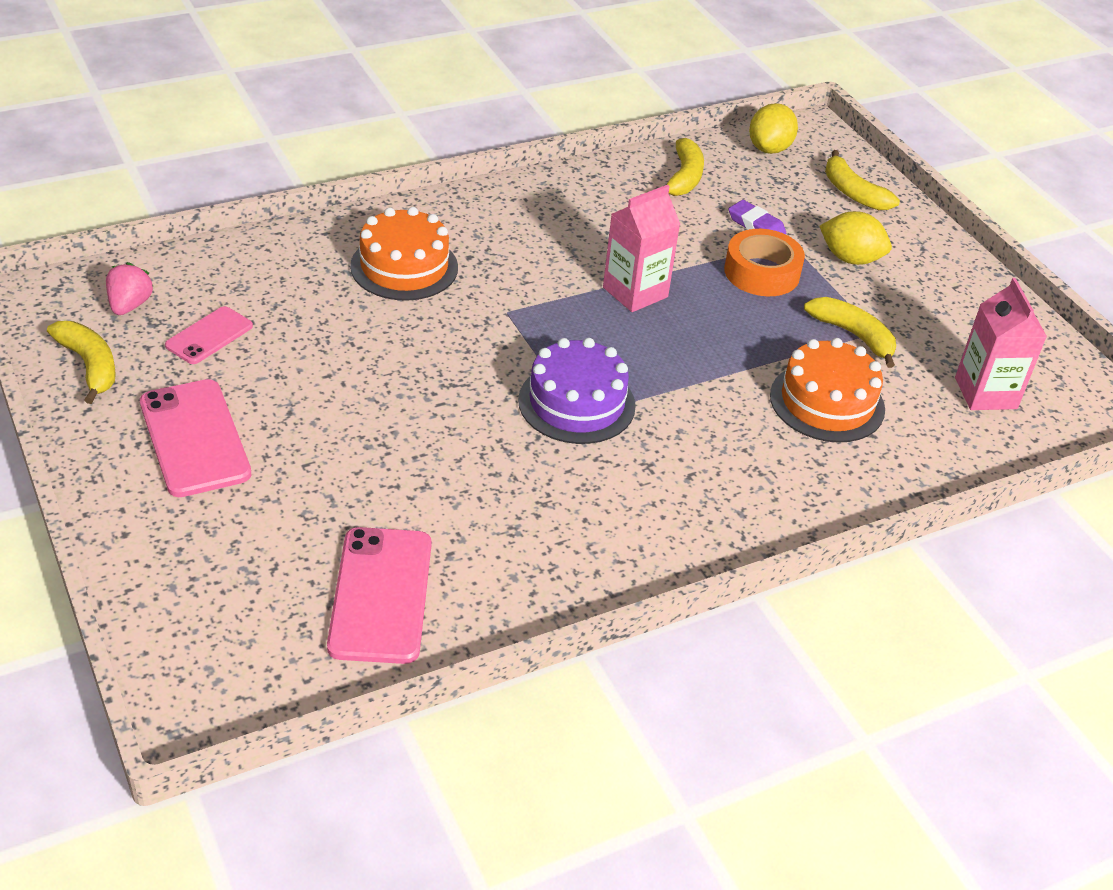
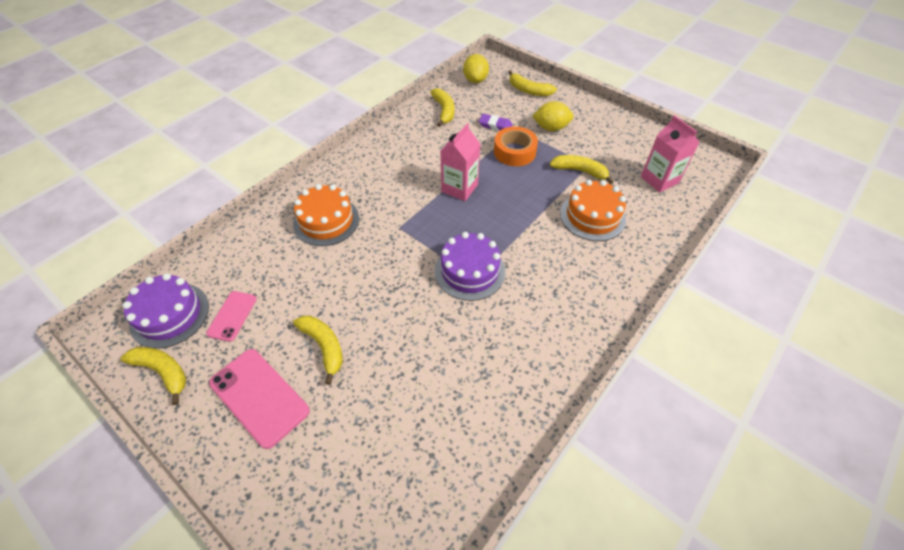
camera: 20 degrees left, 10 degrees up
(130, 305) = (170, 315): pink strawberry -> purple cake
(310, 415) = (324, 346): none -> yellow banana
(381, 595) = (435, 461): pink phone -> none

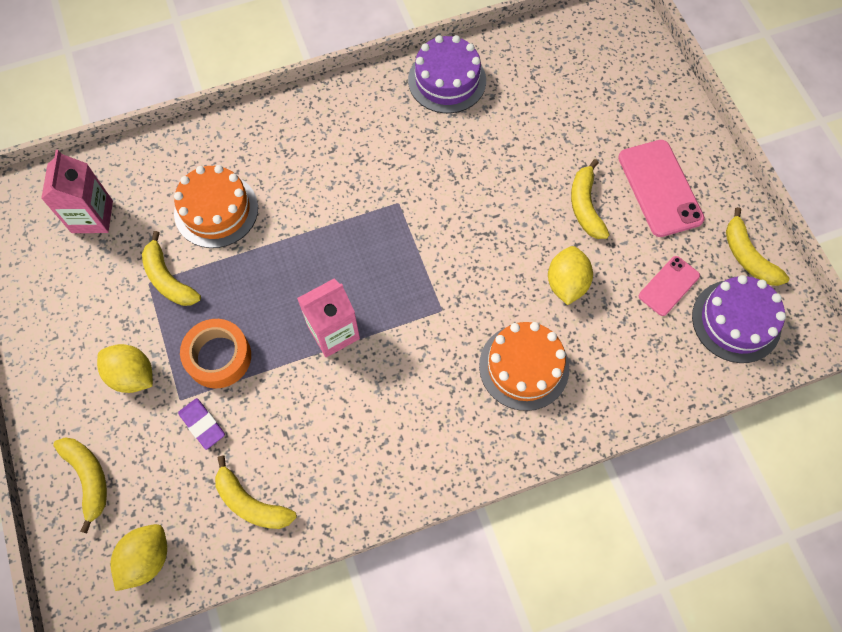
camera: 150 degrees left, 15 degrees up
(317, 281) = (566, 283): none -> yellow lemon
(444, 111) = (251, 503): yellow banana -> yellow banana turned 75 degrees counterclockwise
(469, 271) = (399, 213): purple cake -> purple cake (447, 80)

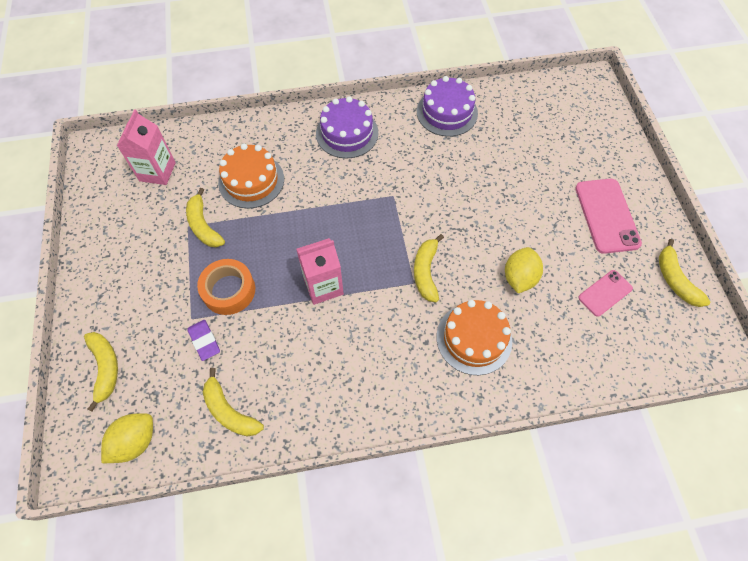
camera: 10 degrees right, 5 degrees down
(132, 375) = (159, 294): yellow lemon -> none
(585, 206) = (543, 220): yellow banana -> yellow banana (426, 272)
(736, 321) = (660, 330): purple cake -> purple cake (347, 133)

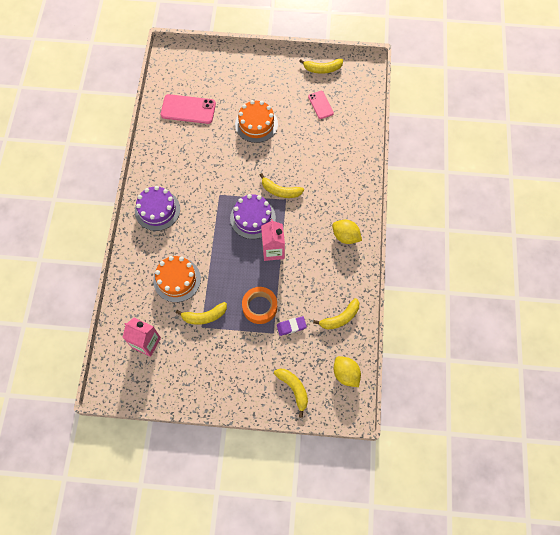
camera: 75 degrees left, 5 degrees up
(105, 368) = (294, 389): yellow banana -> yellow banana turned 60 degrees clockwise
(447, 112) = (162, 144): purple cake -> purple cake (252, 218)
(474, 338) = (330, 178): orange cake -> orange cake (256, 124)
(519, 278) = (299, 143): yellow lemon -> yellow lemon (345, 236)
(606, 215) = (272, 85): pink phone -> pink phone (188, 109)

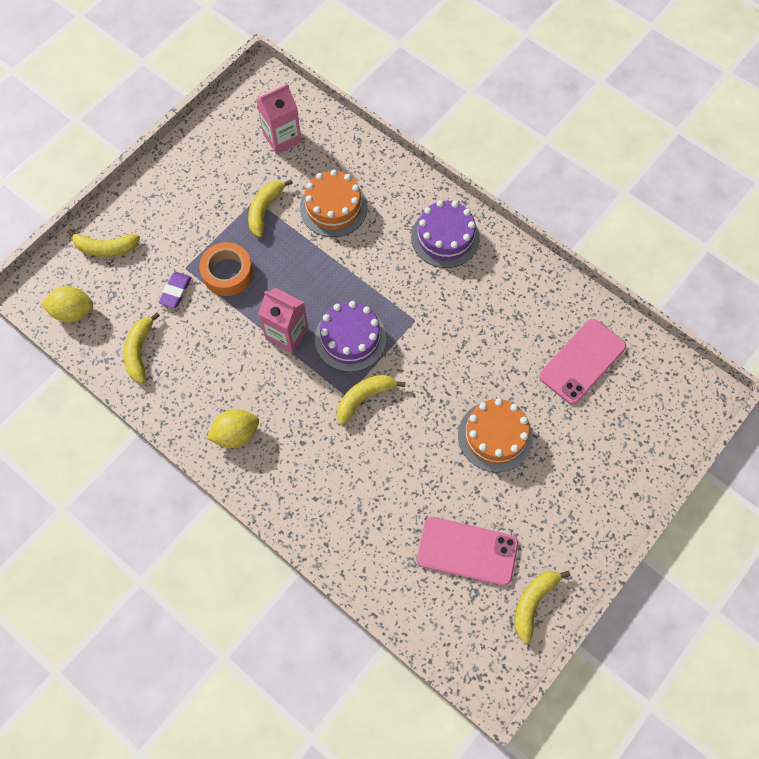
camera: 125 degrees right, 0 degrees up
(320, 105) = (467, 551): pink phone -> pink phone, size x1.70

